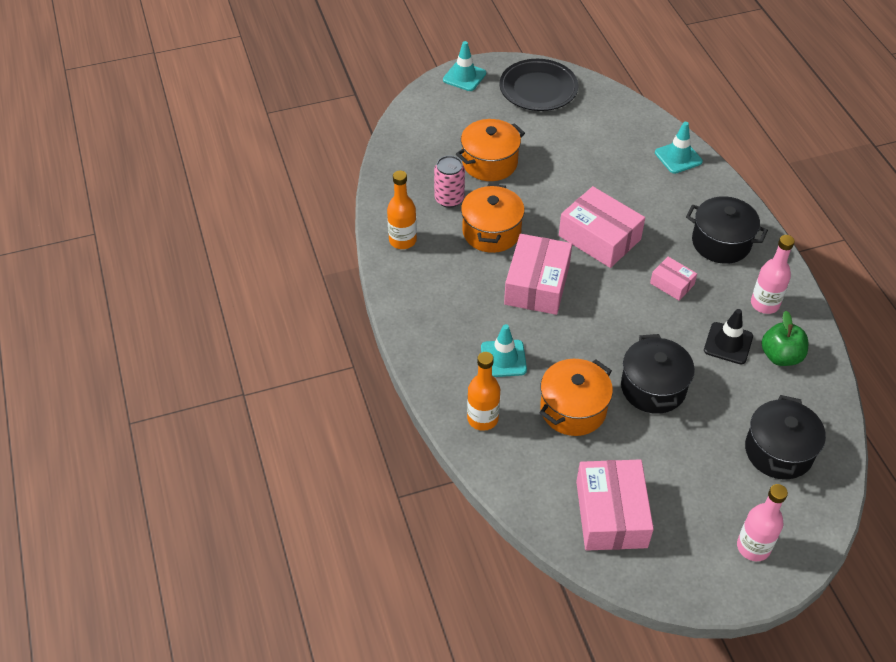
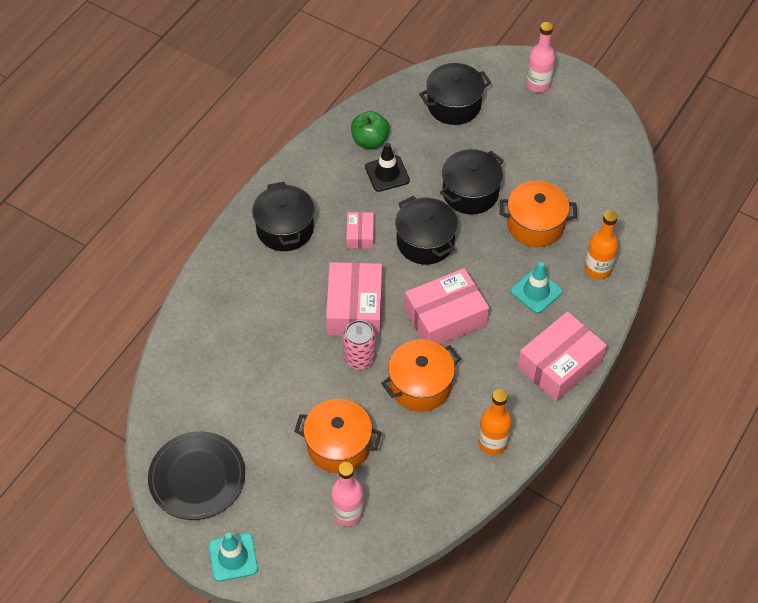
camera: 130 degrees left, 5 degrees up
(449, 199) = (412, 444): pink can -> pink can (359, 358)
(611, 514) = (591, 159): pink box -> pink box (560, 365)
(625, 320) = (425, 242): none -> black pot
(678, 157) = (203, 311): turquoise traffic cone -> none
(764, 304) = (327, 172): pink bottle -> pink bottle (348, 513)

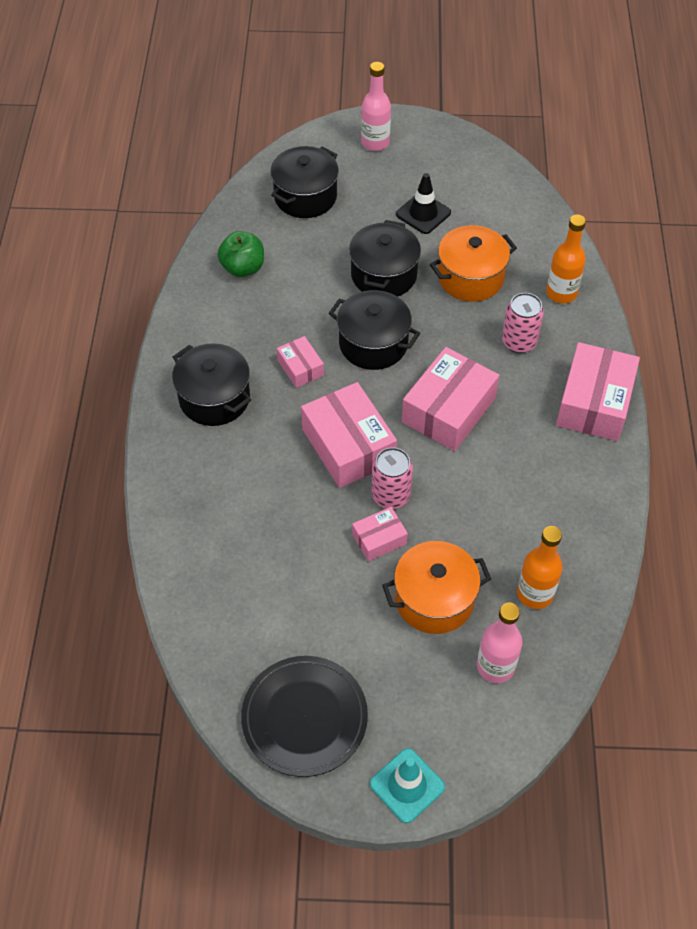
camera: 30 degrees left, 0 degrees up
(330, 385) = (379, 539): none -> pink box
(387, 174) = (284, 293): black traffic cone -> black traffic cone (423, 213)
(420, 385) = (473, 492): orange pot -> none
(492, 442) = (587, 513): orange bottle -> orange bottle (535, 593)
(536, 291) = (519, 342): turquoise traffic cone -> pink can

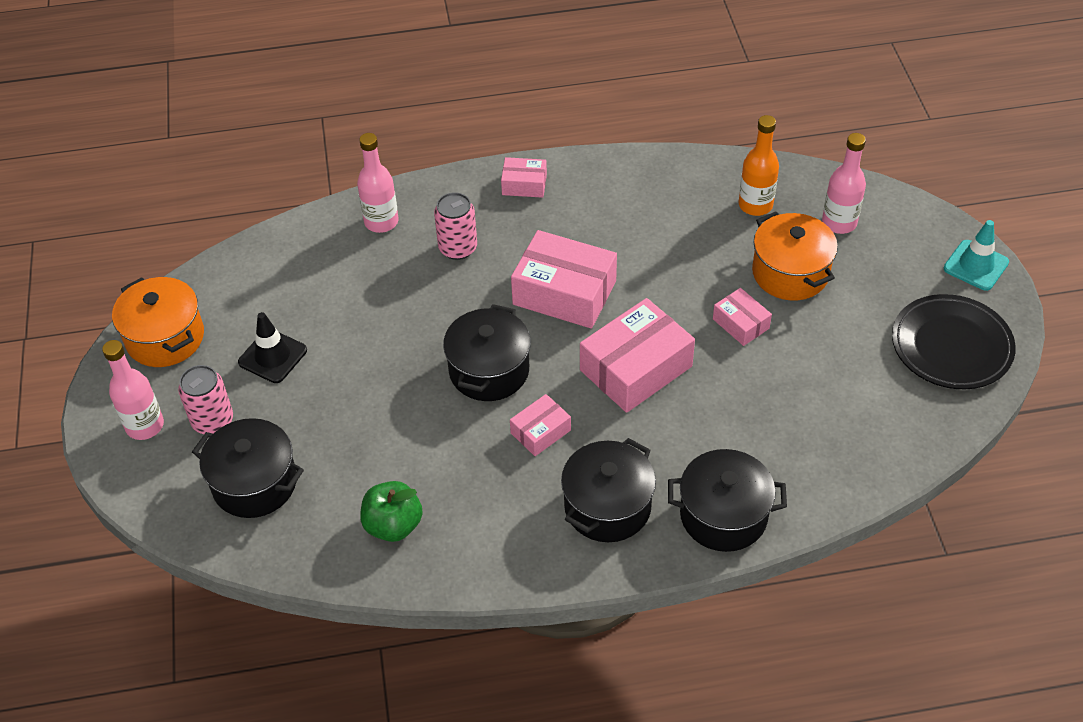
camera: 100 degrees left, 5 degrees down
(384, 275) = (381, 378): black pot -> black pot (723, 515)
(390, 495) = (686, 323): pink can -> pink can (213, 421)
(470, 278) = (371, 299): orange pot -> orange pot (165, 338)
(561, 293) = (381, 222): orange bottle -> pink bottle
(594, 403) = (524, 184): pink box -> pink box, size x0.52

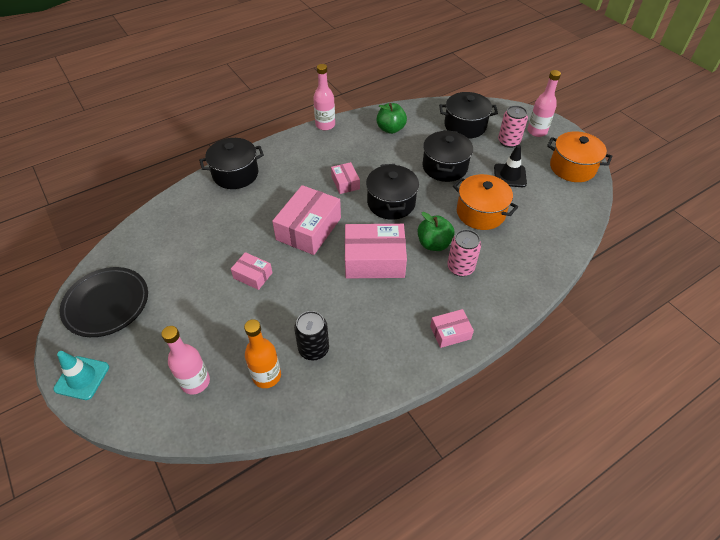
camera: 155 degrees right, 0 degrees up
(381, 222) = (523, 269): pink bottle -> pink bottle (325, 125)
(470, 289) = (434, 244): none -> green apple
(540, 432) = (345, 183): pink box -> pink box turned 45 degrees counterclockwise
(607, 506) = (295, 162): black pot -> black pot (444, 167)
(691, 215) = (313, 349): none -> black can
(790, 273) = (227, 324): orange pot -> orange pot (480, 213)

